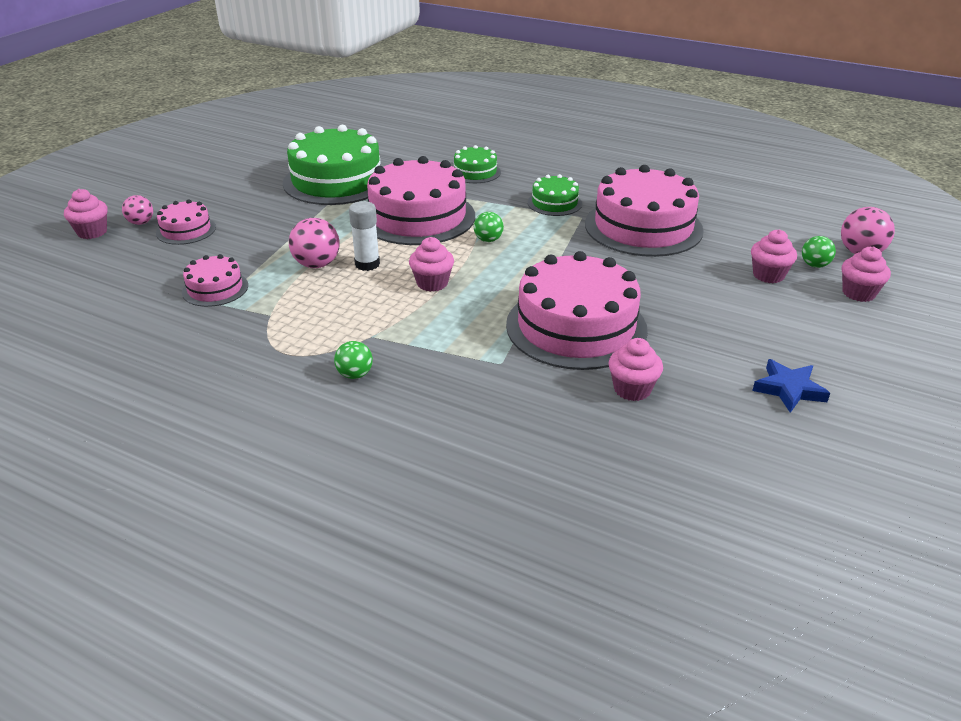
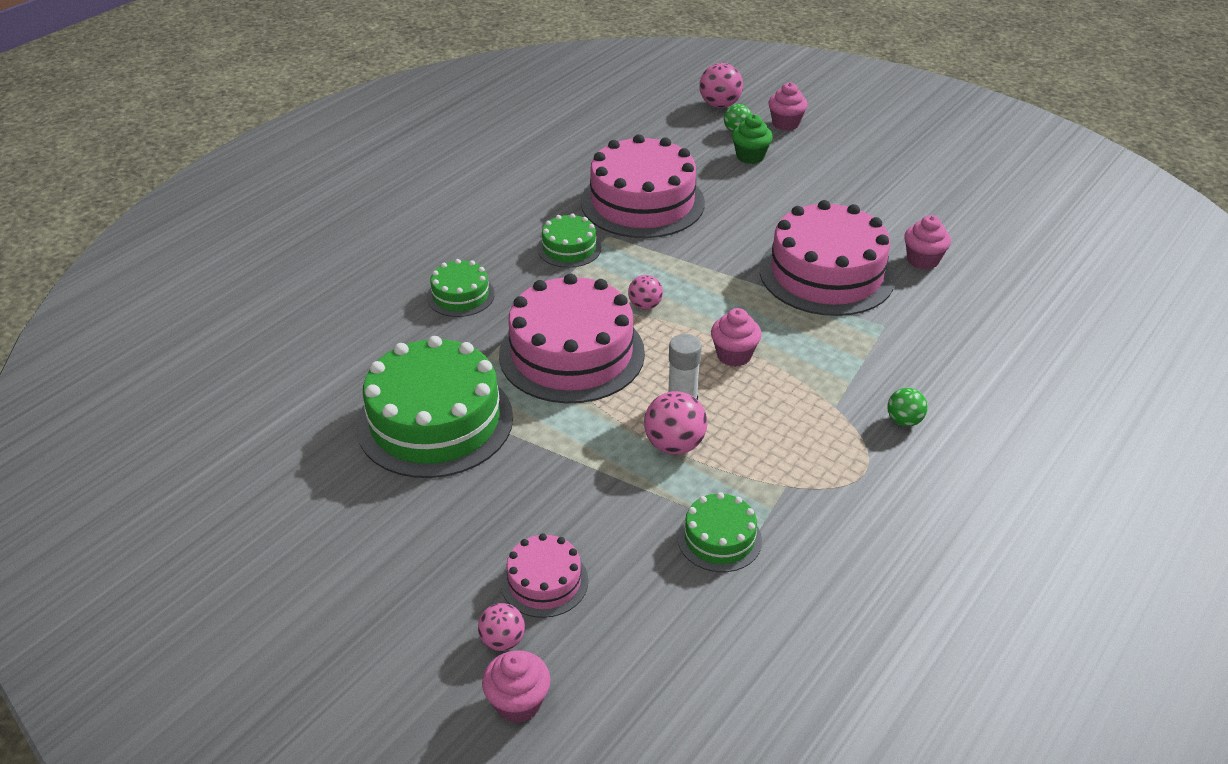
camera: 80 degrees left, 5 degrees up
(215, 288) = (719, 539): pink cake -> green cake
(488, 240) = (645, 306): green ball -> pink ball
(768, 275) = (750, 156): pink cupcake -> green cupcake
(789, 389) = (920, 188): blue star -> none

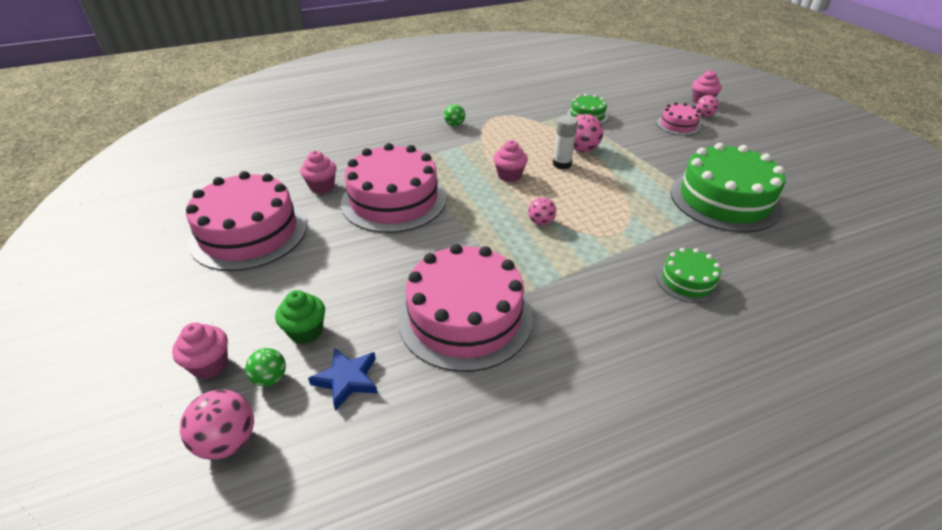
camera: 150 degrees left, 0 degrees up
(569, 248) = (569, 292): green cake -> none
(572, 353) = (614, 209): pink cake -> pink cake (249, 233)
(686, 145) = (347, 379): none -> blue star

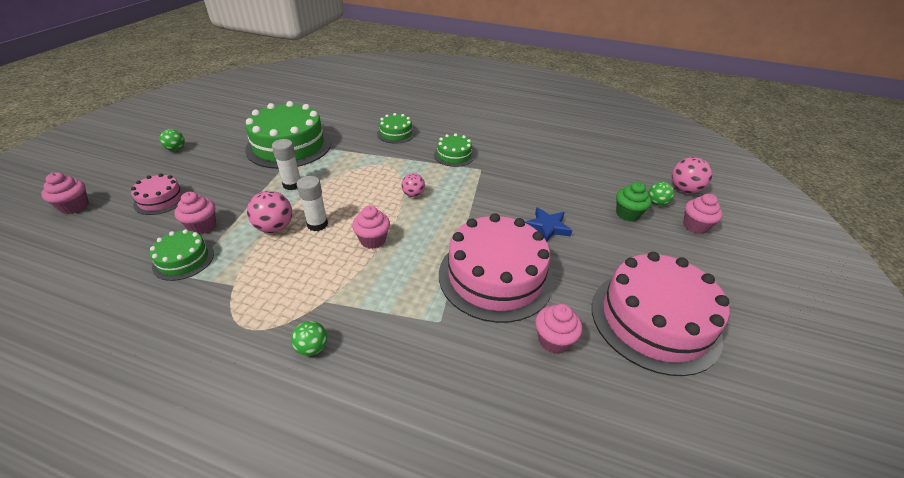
camera: 140 degrees left, 0 degrees up
(347, 379) = (613, 183): blue star -> blue star (547, 227)
(465, 317) = (527, 176): pink cake -> none
(579, 292) = (454, 155): none -> green cake
(619, 129) = (202, 226): none -> pink cupcake
(638, 175) = (292, 185): none -> white glue stick
(704, 115) = (121, 194): pink ball -> none
(773, 148) = (176, 149): none -> green ball

